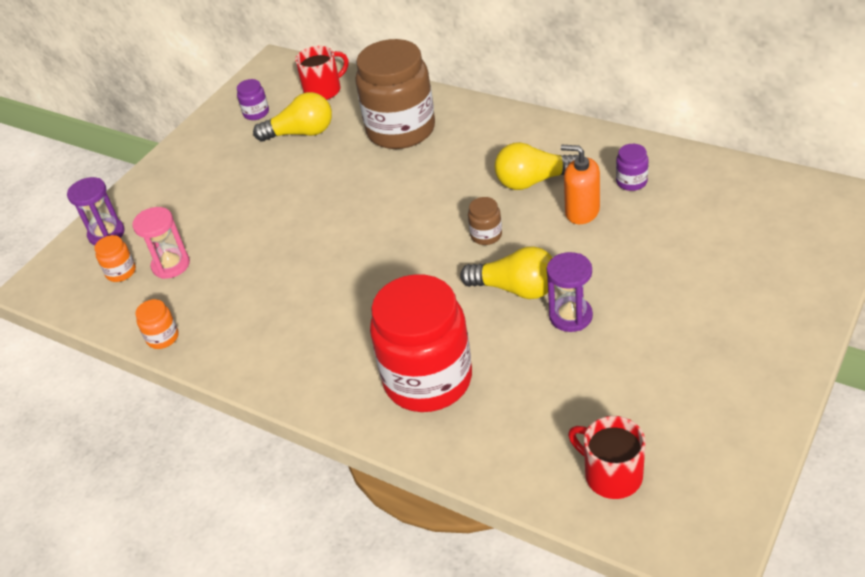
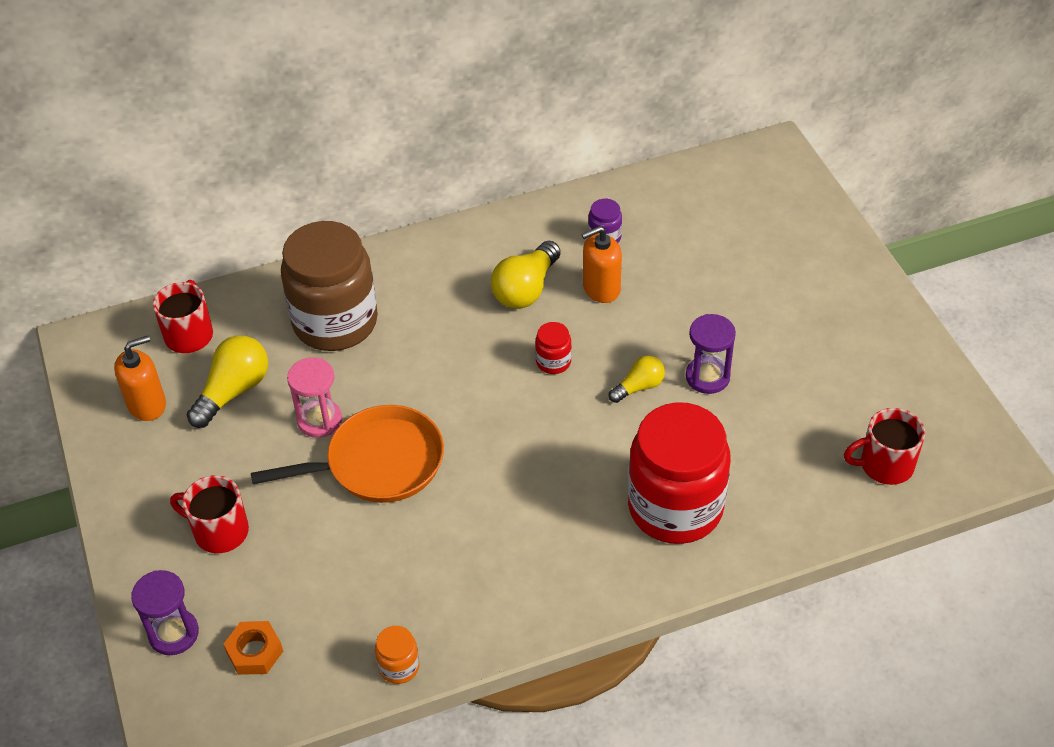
camera: 55 degrees left, 5 degrees up
(121, 272) = (254, 652): orange jar -> orange nut
(171, 265) = (299, 604): pink hourglass -> pink hourglass (319, 420)
(194, 199) = (219, 531): none -> red mug
(256, 113) = (147, 404): purple jar -> orange soap dispenser
(311, 222) = (378, 463): none -> orange pan
(486, 235) = (553, 362): brown jar -> red jar
(516, 289) = (639, 387): yellow light bulb -> yellow light bulb, size x0.60

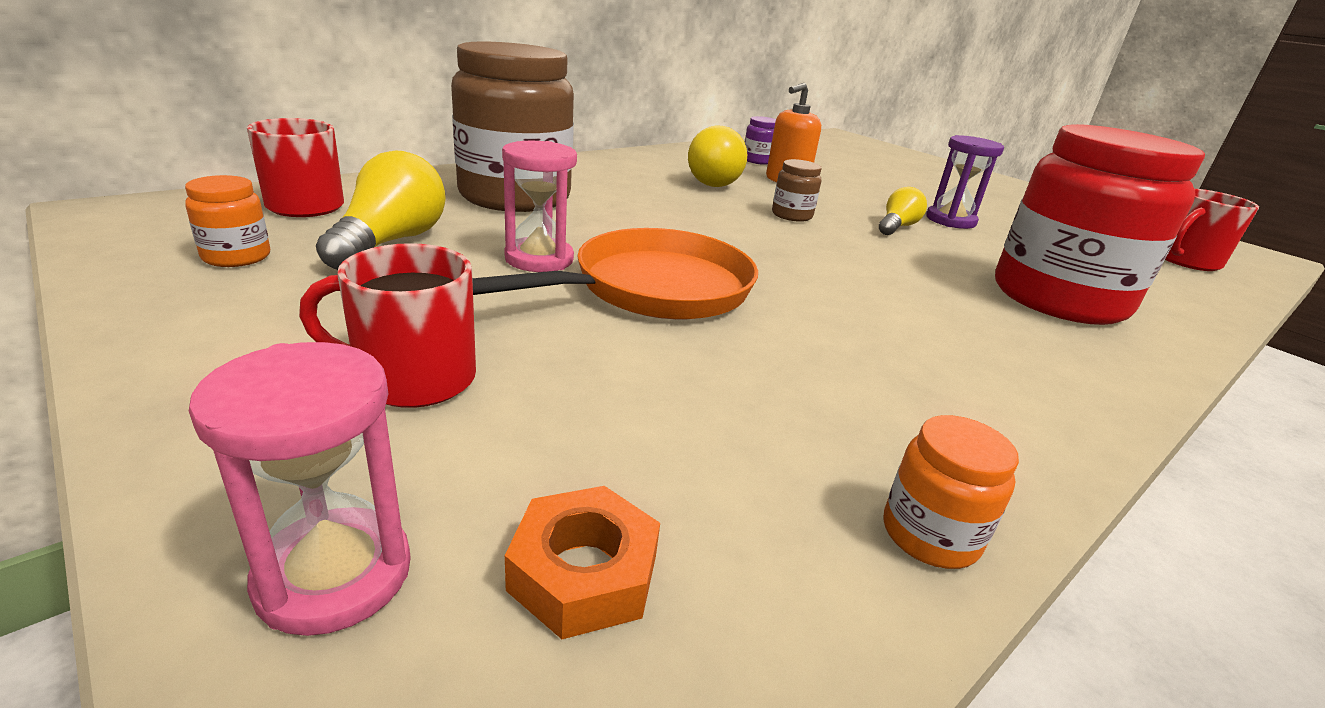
camera: 25 degrees left, 20 degrees down
(147, 404) = (236, 257): orange soap dispenser -> orange jar
(174, 634) = (334, 575): purple hourglass -> pink hourglass
(553, 362) = (791, 215): red jar -> brown jar

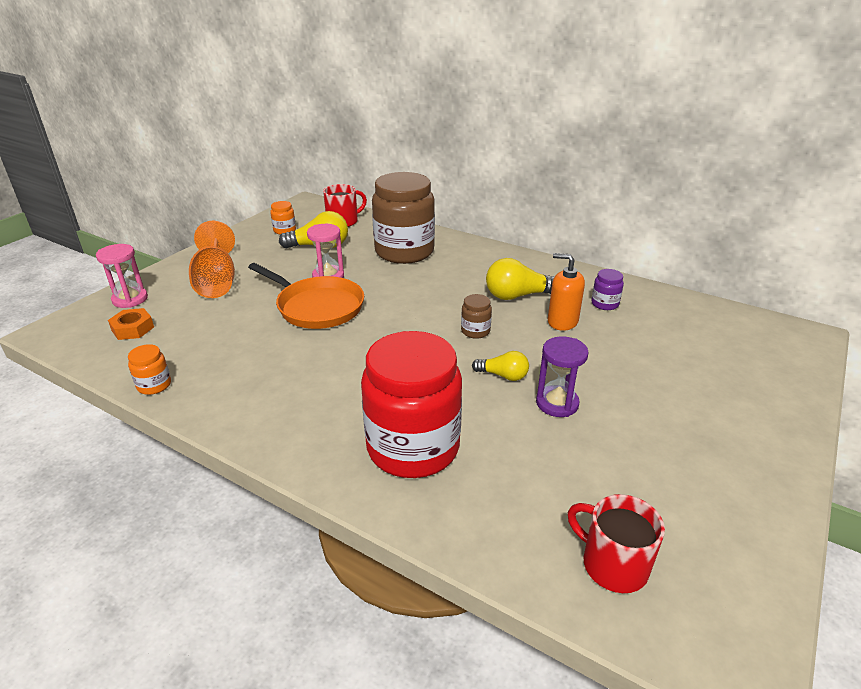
camera: 75 degrees right, 5 degrees up
(412, 378) = (216, 282): red mug -> orange goblet

